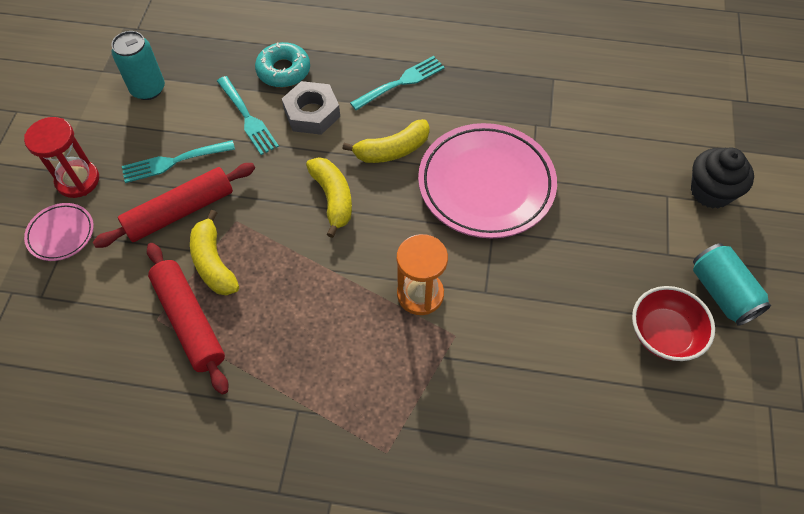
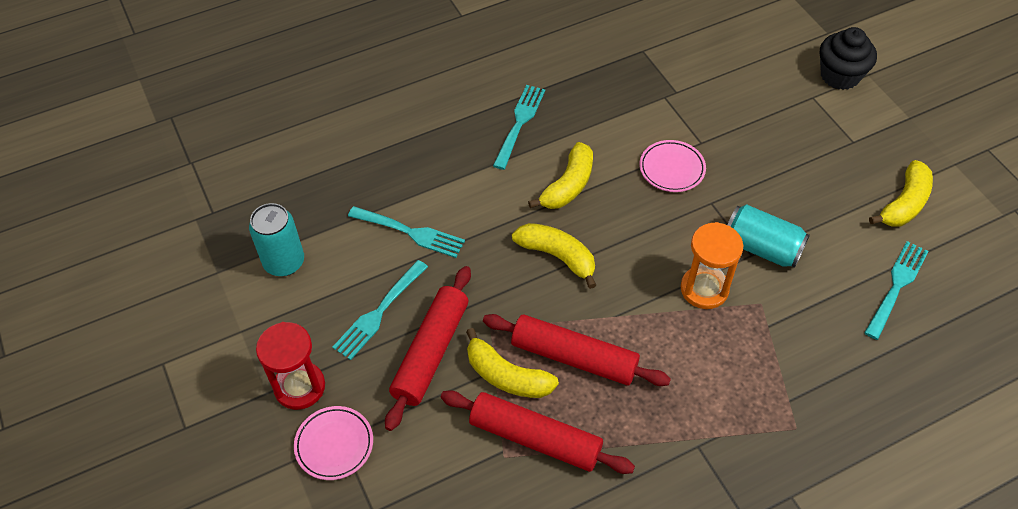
camera: 35 degrees left, 5 degrees down
(272, 281) = (573, 357): none -> red rolling pin
(283, 70) = (402, 171): turquoise donut -> none
(312, 113) = (466, 194): grey nut -> none
(486, 185) = (671, 169): pink plate -> pink plate, size x0.47
(587, 398) = (896, 286): none -> turquoise fork
(664, 334) = (904, 204): red bowl -> yellow banana
(722, 293) = (914, 148): turquoise can -> turquoise can (761, 247)

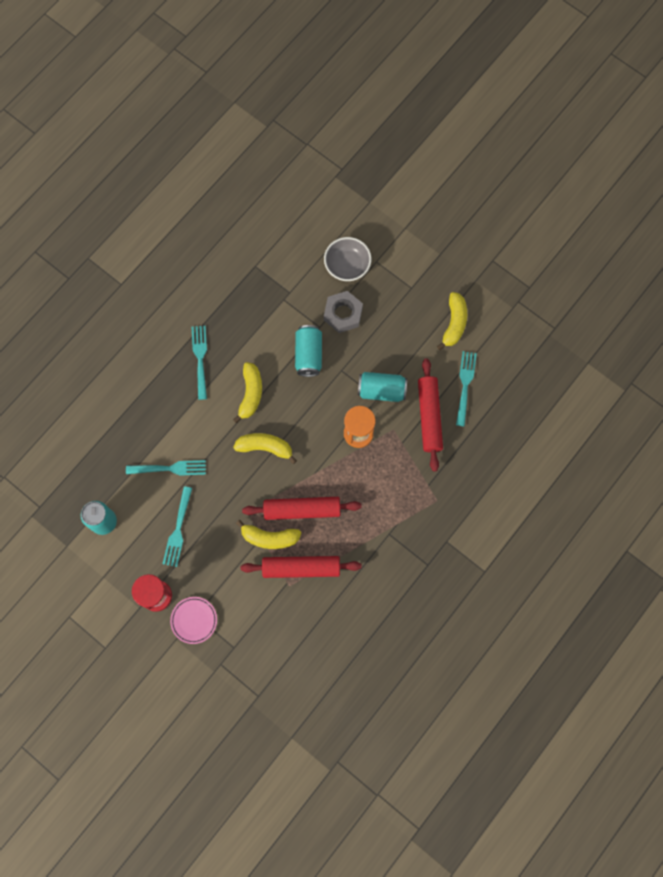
camera: 25 degrees left, 20 degrees up
(431, 352) = (220, 542): red rolling pin -> red rolling pin (429, 417)
(671, 169) = (309, 355): pink plate -> turquoise can
(741, 139) = (343, 314): none -> grey nut
(769, 89) = (347, 266): none -> grey bowl
(839, 75) = (388, 236): black cupcake -> none

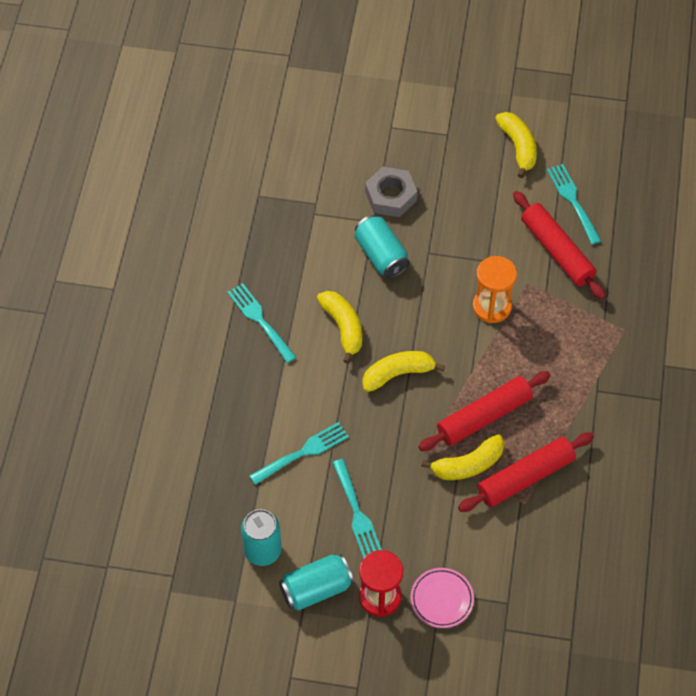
camera: 30 degrees left, 15 degrees down
(347, 266) = (362, 146): grey bowl -> none
(381, 390) = (487, 251): turquoise can -> turquoise can (316, 588)

